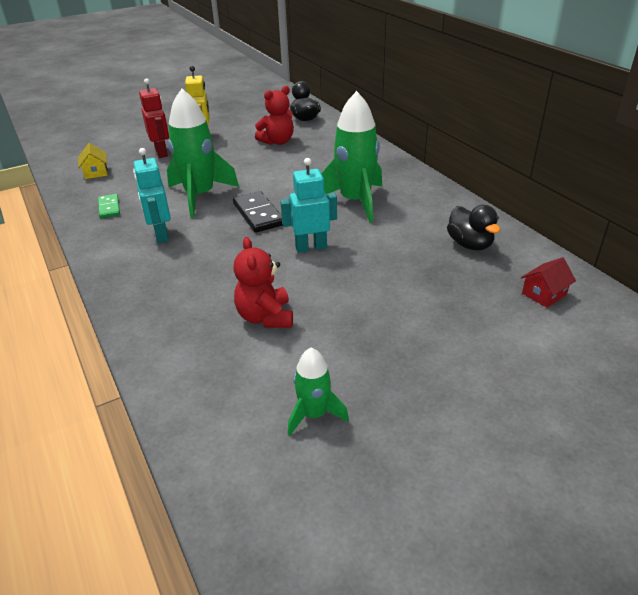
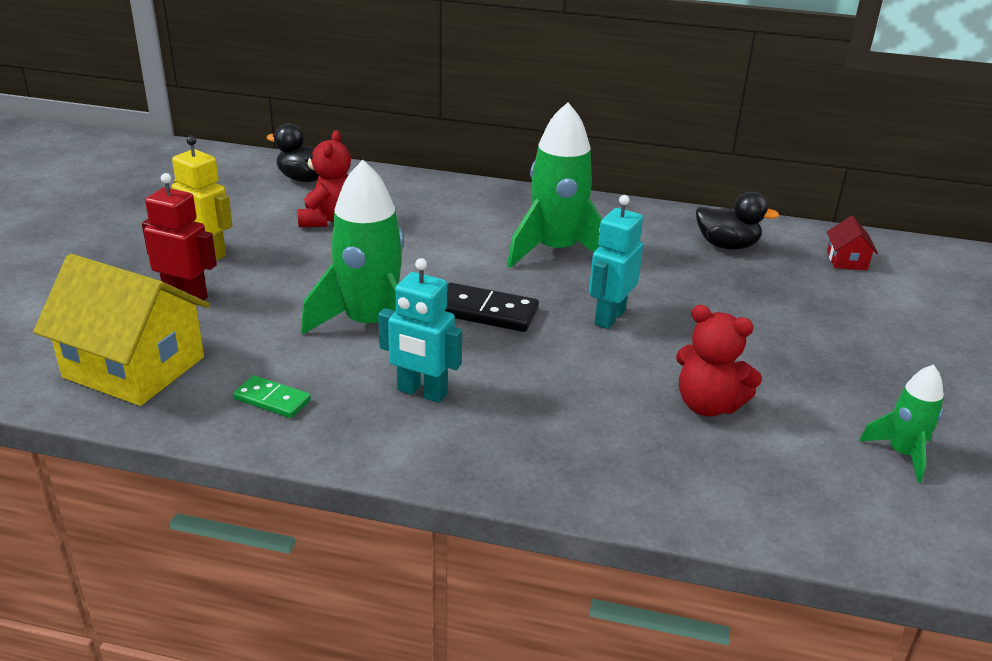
camera: 50 degrees left, 5 degrees down
(96, 172) = (134, 367): yellow house -> yellow house, size x2.26

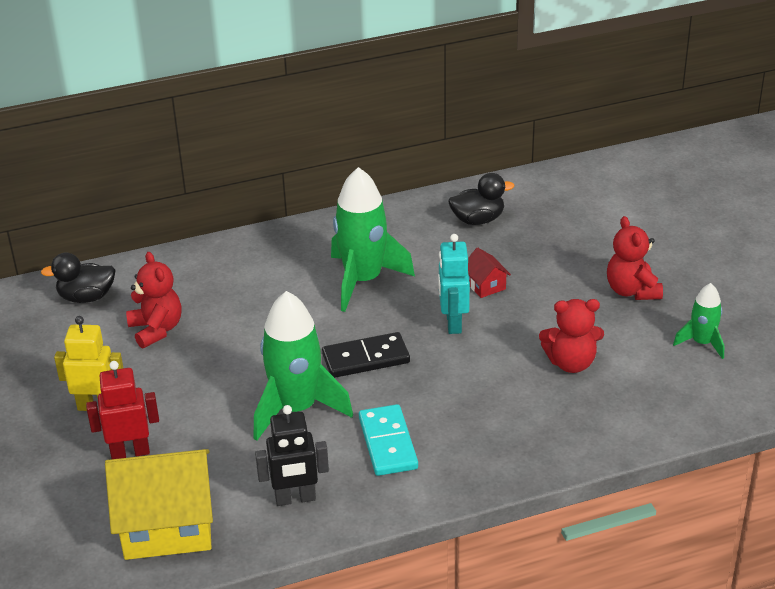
camera: 30 degrees left, 5 degrees up
(272, 399) = (295, 499): green domino -> black robot
(421, 392) = (388, 443): turquoise robot -> turquoise domino
(846, 260) = (567, 198): red house -> red house (485, 285)
(851, 366) = (632, 291): none -> red teddy bear

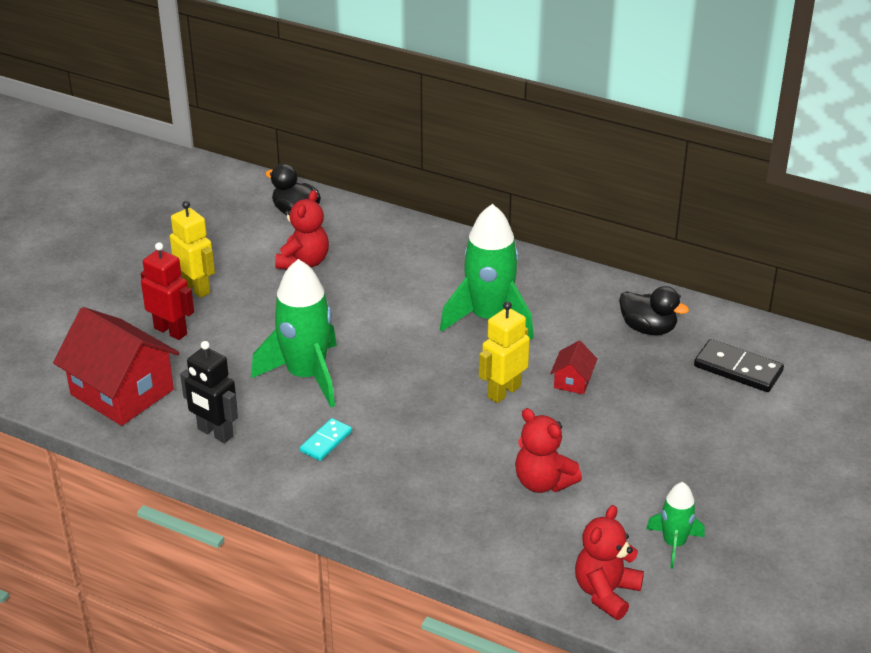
camera: 45 degrees right, 0 degrees up
(167, 525) = (122, 392): yellow house -> red house
(366, 358) = (403, 374): black domino -> black domino (738, 369)
(388, 443) = (326, 441): turquoise domino -> turquoise domino, size x0.63
(453, 323) = (503, 392): turquoise robot -> yellow robot
(632, 291) = (683, 464): red teddy bear -> red teddy bear (606, 592)

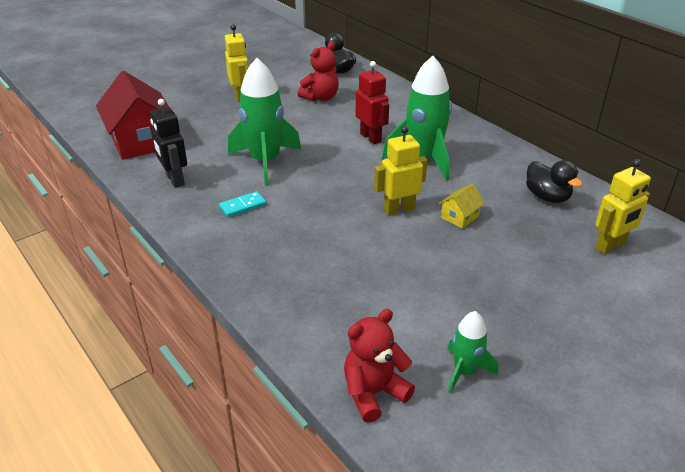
camera: 25 degrees right, 0 degrees up
(171, 331) = (203, 115): red robot -> red robot (371, 138)
(543, 482) = (383, 283): red teddy bear -> none
(572, 381) = (459, 217): red house -> yellow house
(738, 369) = (610, 246): black domino -> yellow robot

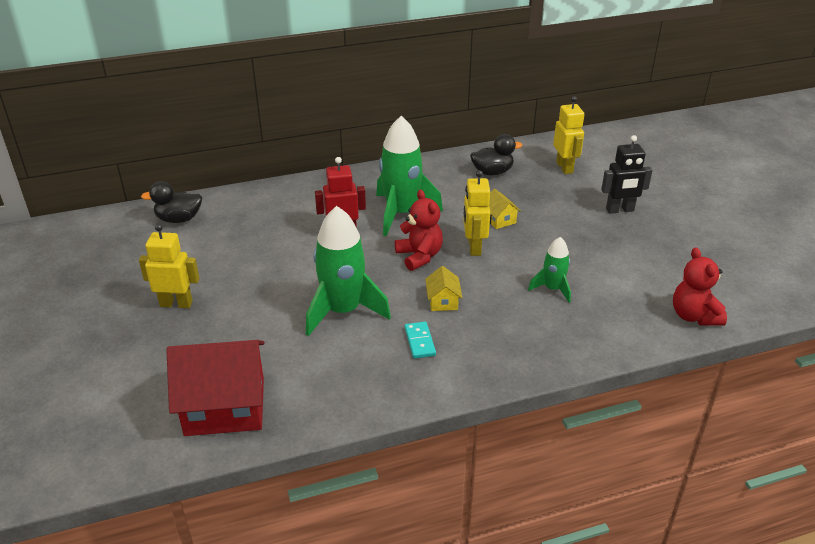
camera: 70 degrees left, 0 degrees up
(175, 180) = (338, 386): black robot -> black robot (620, 210)
(304, 207) = (443, 301): none -> yellow house
(320, 97) = (232, 245): red teddy bear -> red teddy bear (419, 256)
(465, 371) = (679, 269): green rocket -> green rocket (552, 289)

